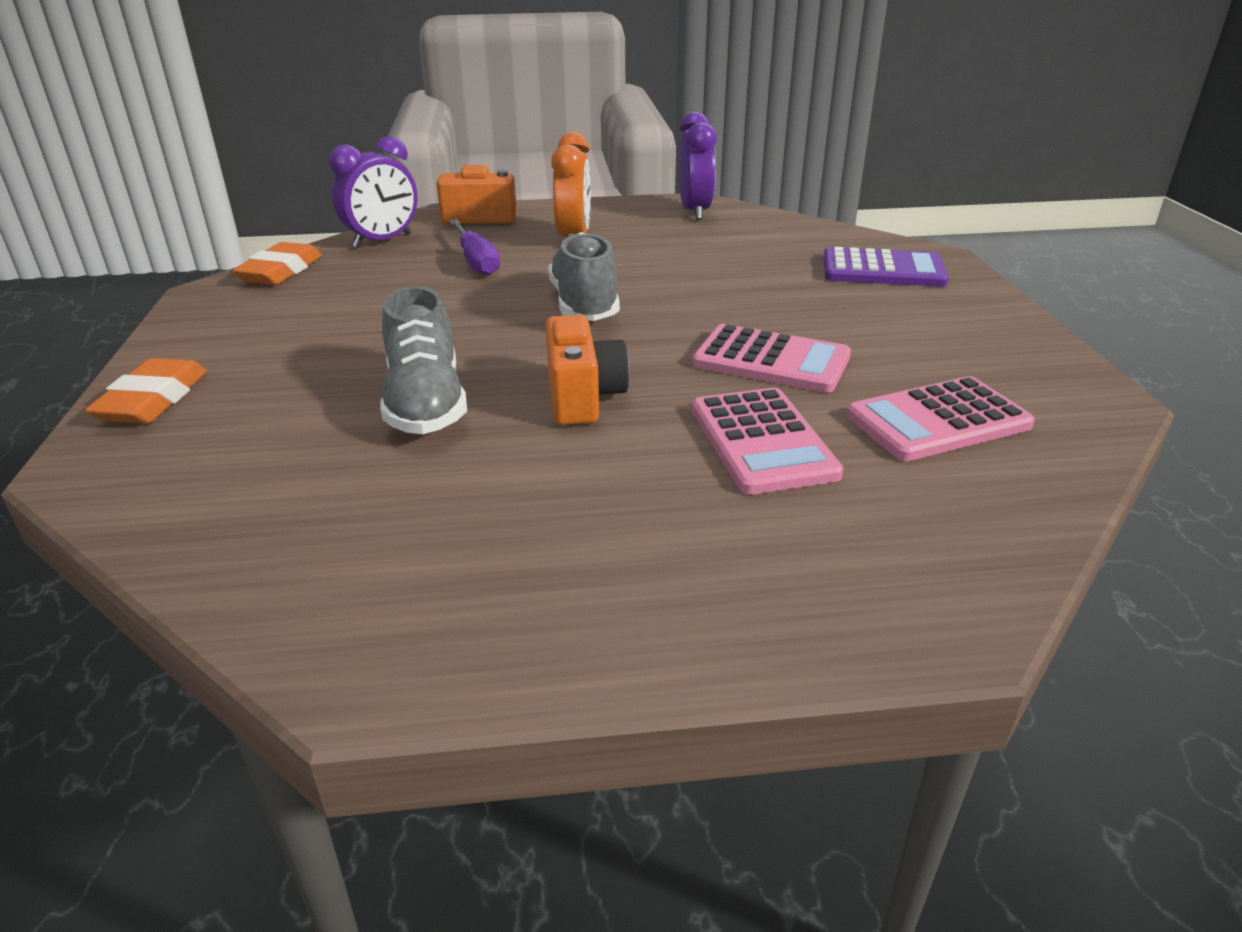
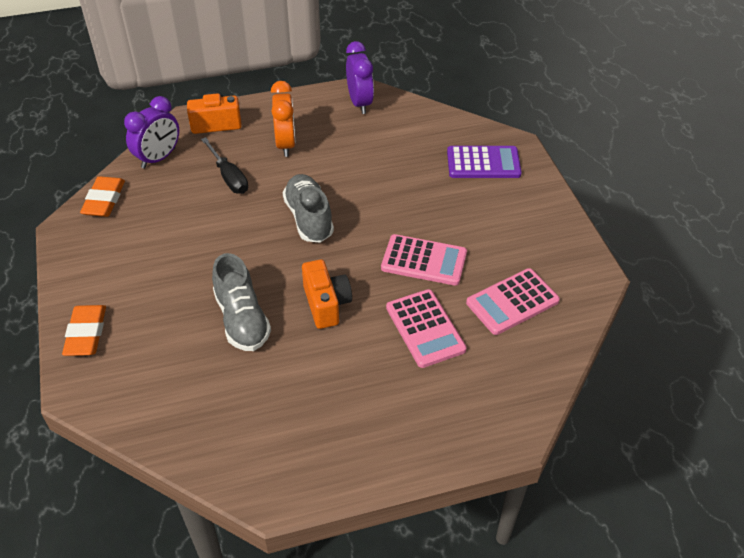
camera: 10 degrees left, 15 degrees up
(476, 261) = (229, 177): purple screwdriver -> black screwdriver

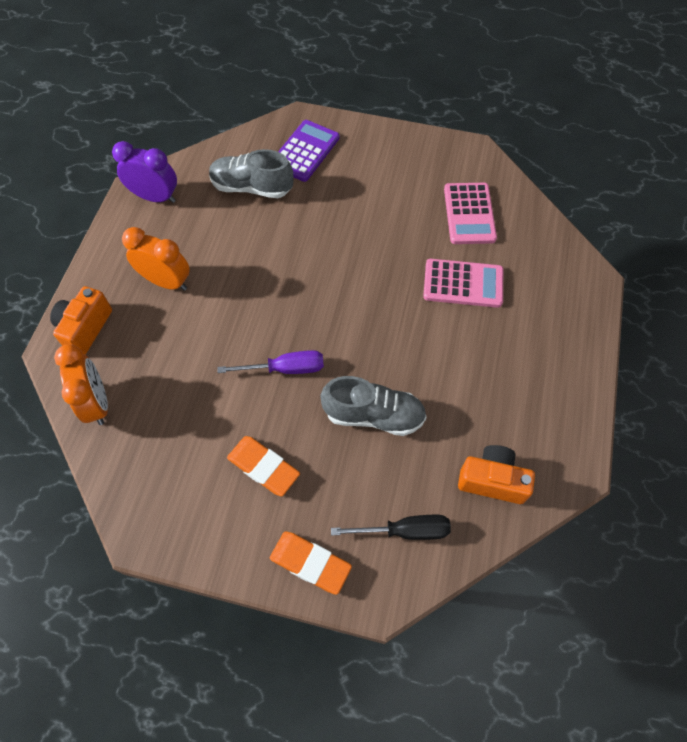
camera: 60 degrees left, 15 degrees up
(104, 200) = (124, 480): orange eraser -> orange eraser (263, 467)
(158, 158) = (97, 403): purple clock -> orange clock
(229, 177) = (176, 349): black screwdriver -> black screwdriver (404, 530)
(252, 245) = (285, 368): none -> purple screwdriver
(309, 218) = (282, 308): grey shoe -> grey shoe (252, 187)
(326, 304) = (395, 341): orange camera -> orange camera (492, 480)
(424, 260) = (390, 248): pink calculator -> none

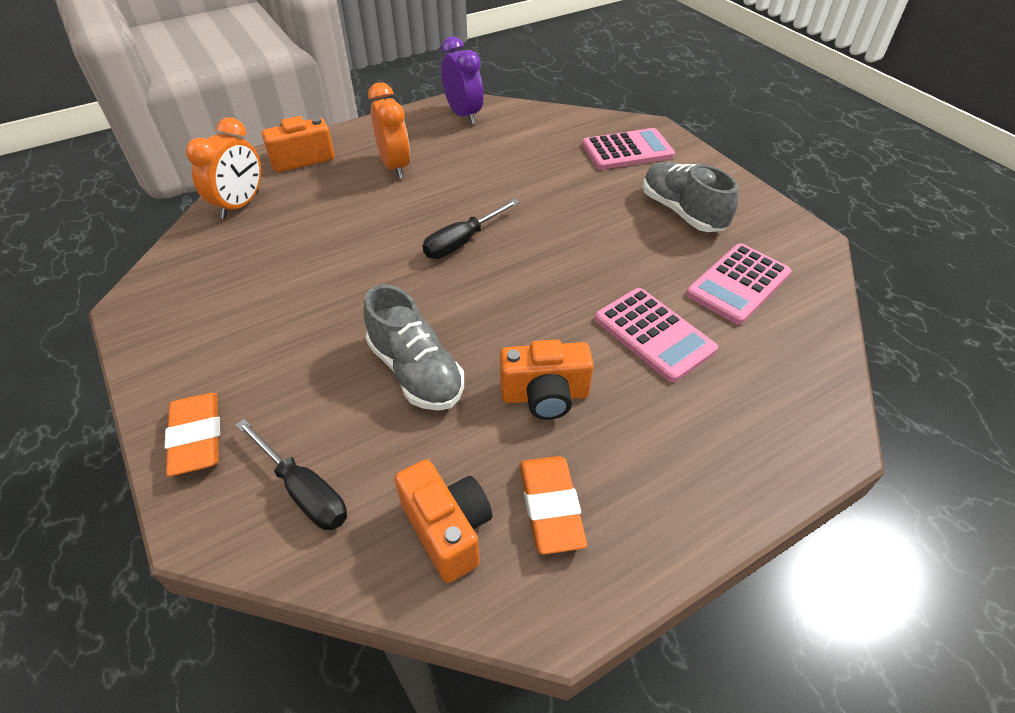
camera: 45 degrees right, 15 degrees down
(252, 187) = (546, 148): grey shoe -> grey shoe (682, 212)
(263, 467) = (275, 334): orange eraser -> orange eraser (551, 507)
(285, 368) = (395, 280): purple screwdriver -> none
(290, 307) = (462, 242): none -> black screwdriver
(305, 151) = (627, 150): purple calculator -> pink calculator
(453, 369) = (545, 395): none -> orange camera

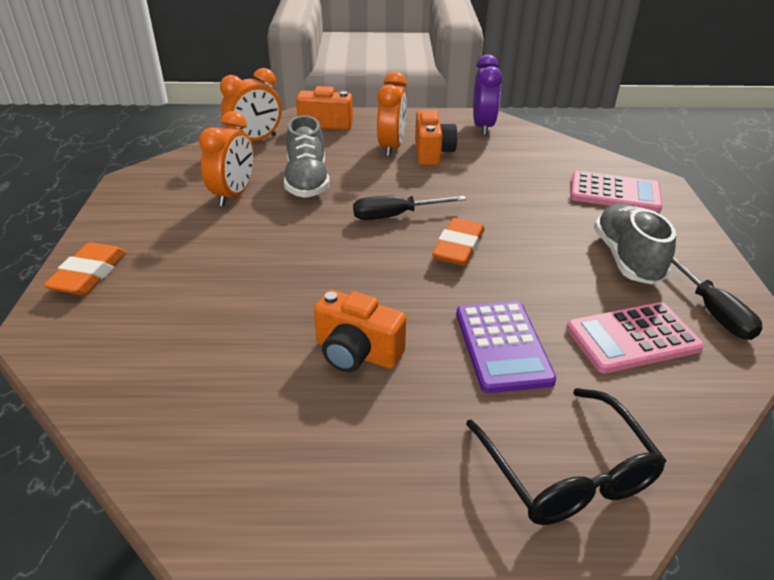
camera: 30 degrees right, 10 degrees down
(276, 279) = (233, 195): none -> orange clock
(304, 490) = (119, 338): black screwdriver -> black screwdriver (712, 311)
(416, 372) = (271, 293): grey shoe -> grey shoe (307, 181)
(447, 529) = (188, 413): orange camera -> orange camera (432, 153)
(551, 507) = (281, 438): orange eraser -> orange eraser (458, 247)
(654, 334) = (502, 346): pink calculator -> purple calculator
(778, 419) = (567, 472): none -> black glasses

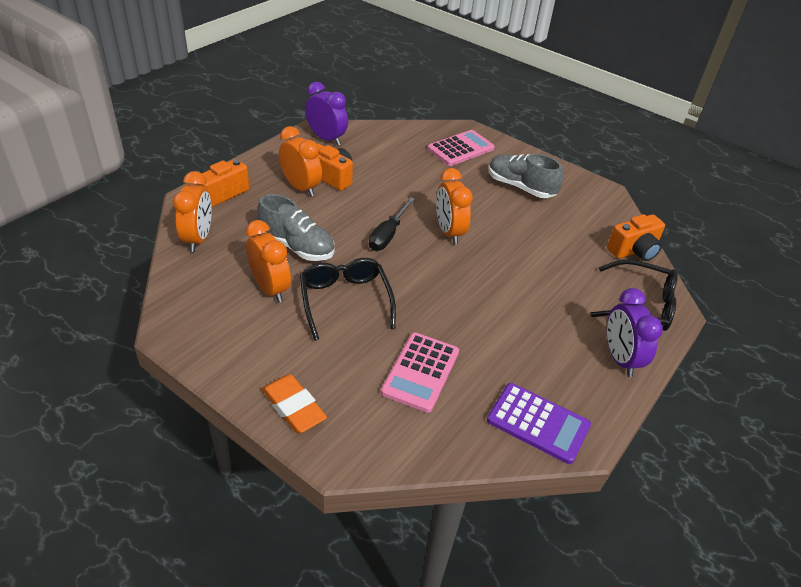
camera: 55 degrees left, 5 degrees up
(264, 236) = (345, 301): none -> black glasses
(357, 353) = (504, 323): orange camera -> orange camera (634, 251)
(416, 496) = (620, 358): none -> purple clock
(458, 247) = (449, 232): orange eraser -> orange clock
(502, 346) = (547, 271): purple calculator -> purple calculator (538, 423)
(632, 338) = (578, 228): pink calculator -> pink calculator (420, 372)
(712, 311) = (582, 193): black screwdriver -> none

